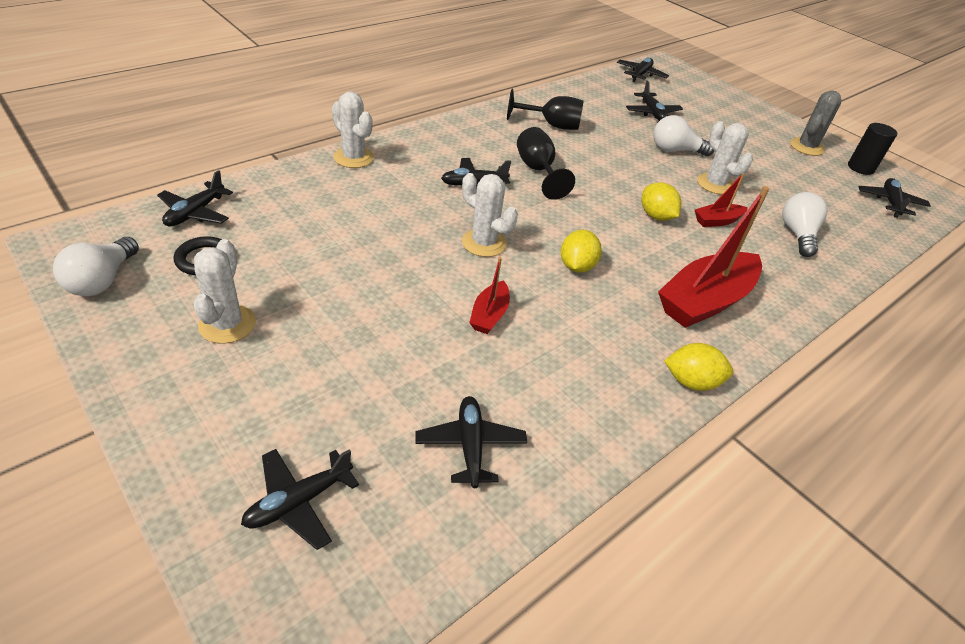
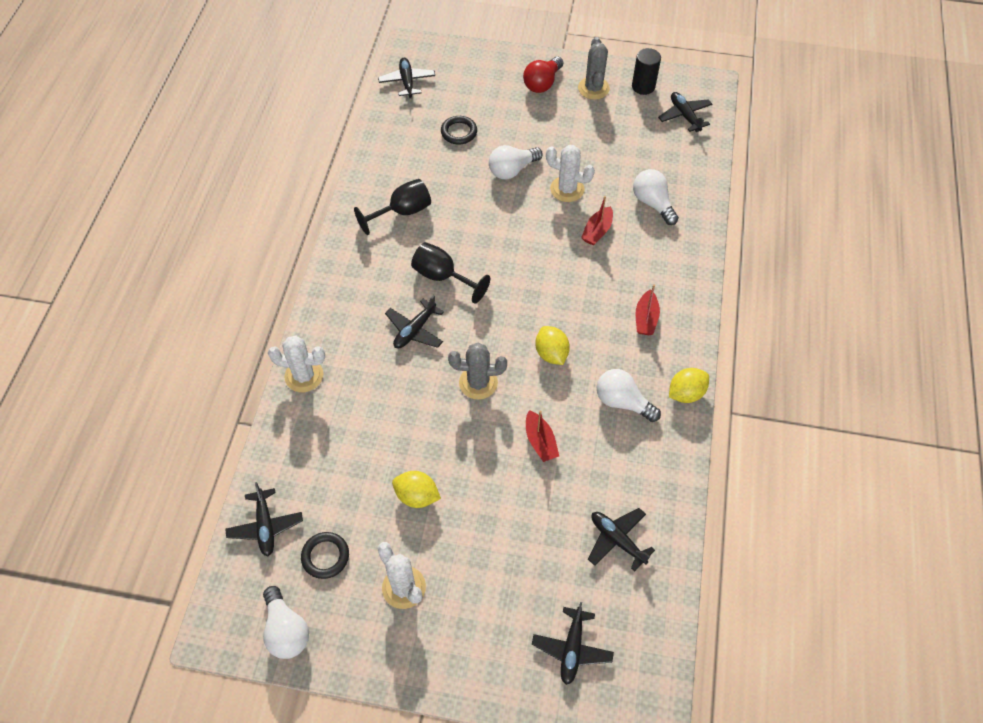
camera: 35 degrees left, 15 degrees up
(484, 243) = (478, 383): white cactus -> grey cactus
(610, 342) = (622, 402): none -> white light bulb
(652, 113) = (459, 132): black plane -> black ring
(656, 216) = (557, 259): yellow lemon -> yellow lemon (417, 496)
(705, 301) = (646, 319): red boat -> red boat, size x0.49
(759, 124) = (542, 83): none -> red light bulb

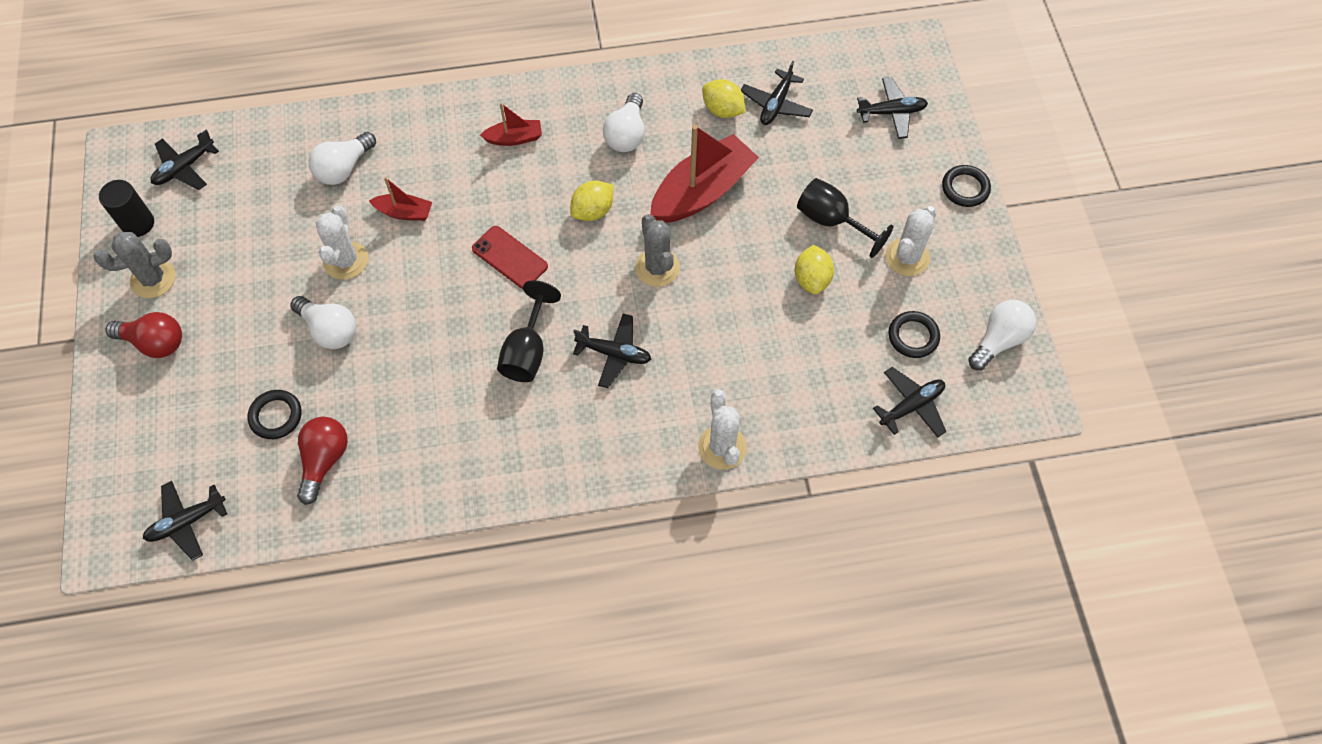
camera: 110 degrees left, 5 degrees up
(402, 212) = (439, 434): black goblet -> black goblet (831, 221)
(414, 150) = (324, 460): none -> red light bulb
(456, 680) = (965, 188): none -> black ring
(529, 286) = (510, 257): none -> red phone
(540, 441) = (702, 191): red boat -> red boat, size x2.03
(686, 393) = (594, 85): yellow lemon -> yellow lemon (722, 110)

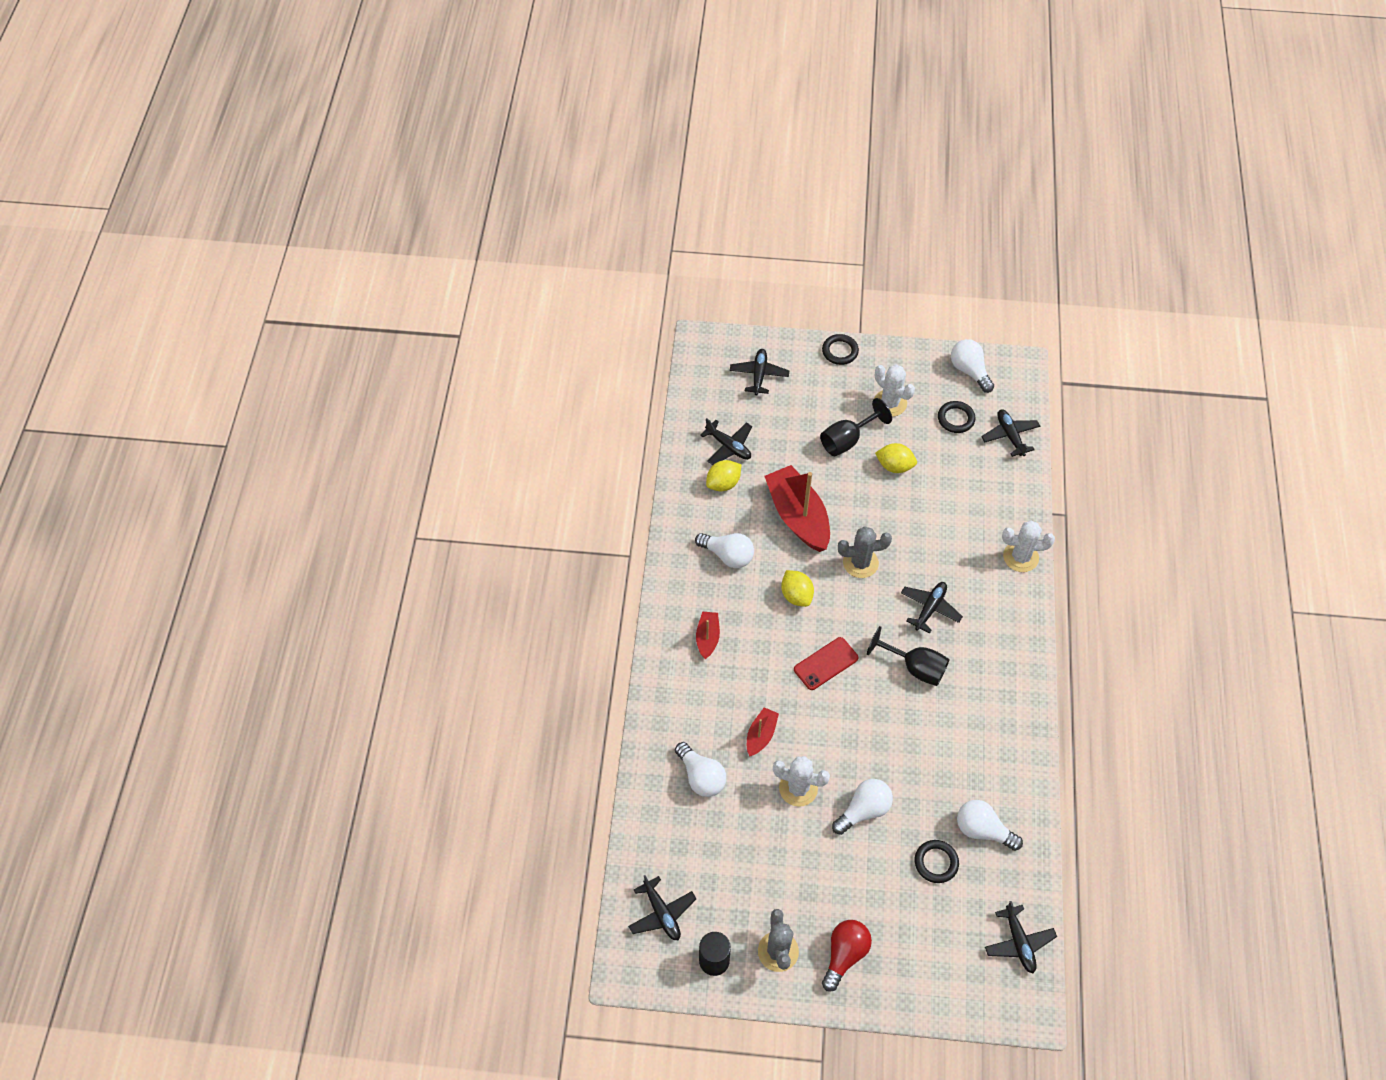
camera: 75 degrees left, 5 degrees down
(324, 460) = (983, 830): red light bulb -> white light bulb

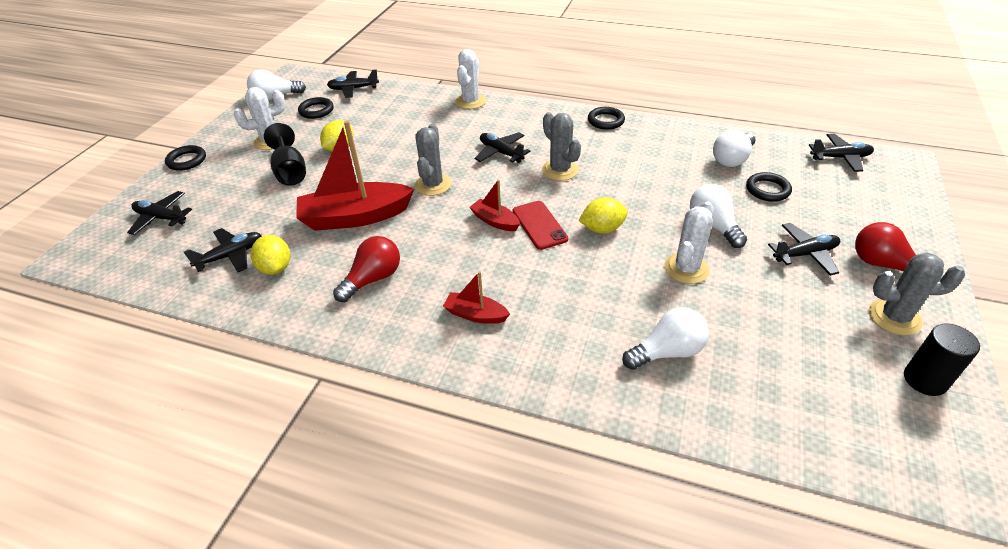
camera: 75 degrees left, 15 degrees down
(661, 913) = (870, 427): black plane -> black plane (805, 254)
(728, 555) = (373, 279): white light bulb -> red light bulb
(761, 735) = (616, 288): red boat -> red boat (495, 221)
(796, 595) = (450, 233): yellow lemon -> yellow lemon (602, 229)
(915, 667) = (560, 170): black goblet -> grey cactus
(1022, 699) = (605, 121): none -> black ring

